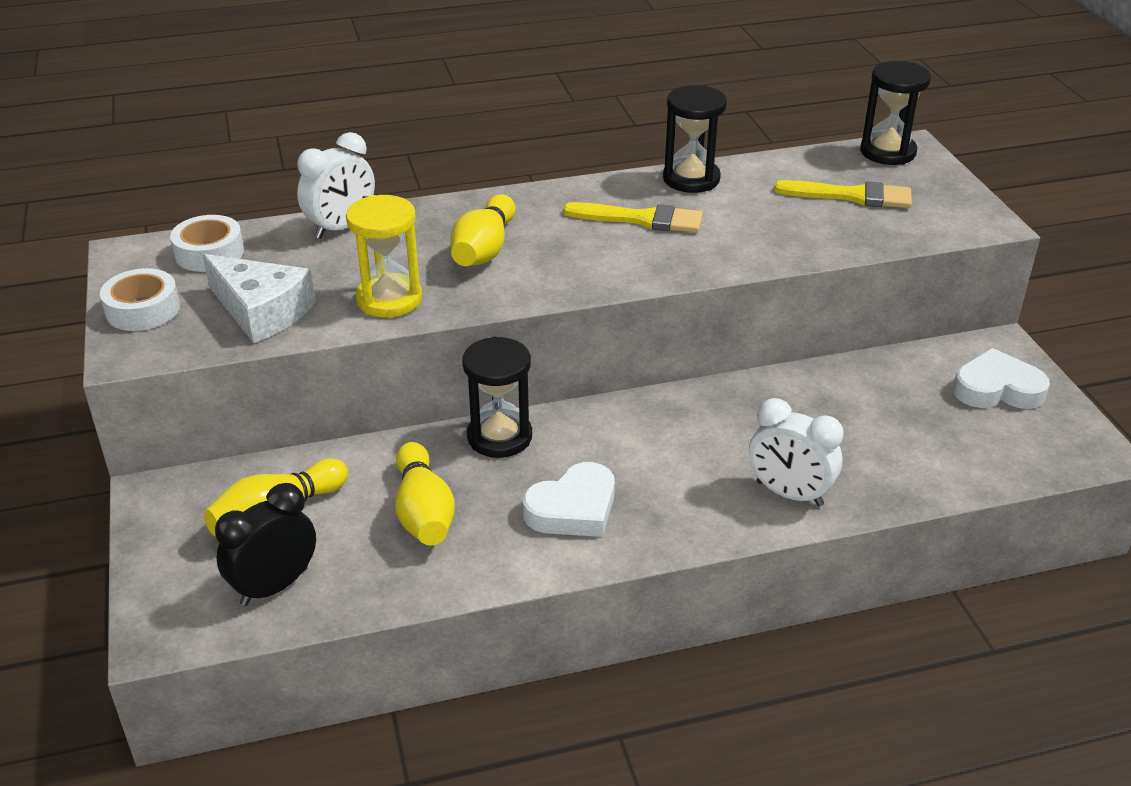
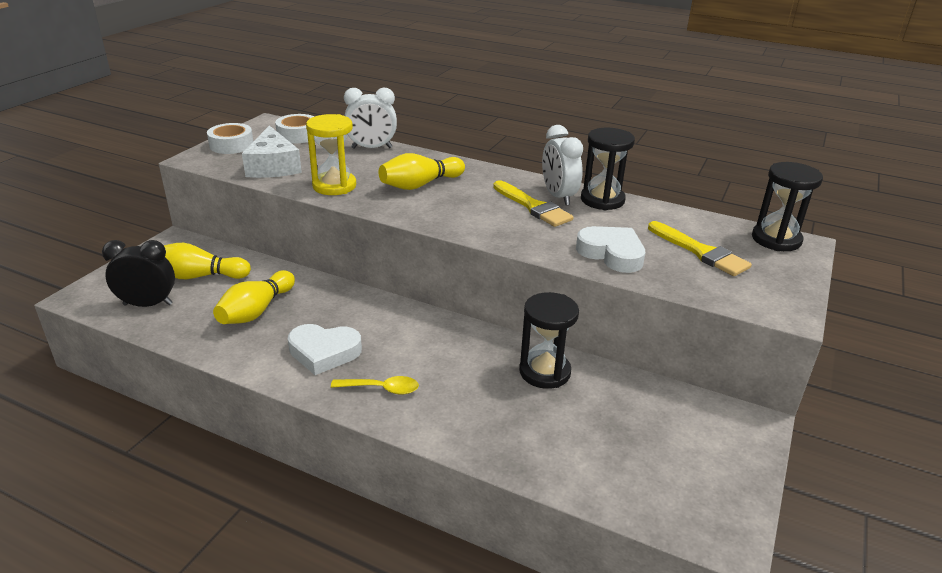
camera: 40 degrees right, 5 degrees down
(499, 437) = (347, 297): black hourglass -> black hourglass (544, 372)
(686, 507) = (381, 389): none -> yellow spoon
(789, 494) = (452, 420): white clock -> white clock (558, 196)
(997, 389) = (705, 447): white heart -> white heart (611, 253)

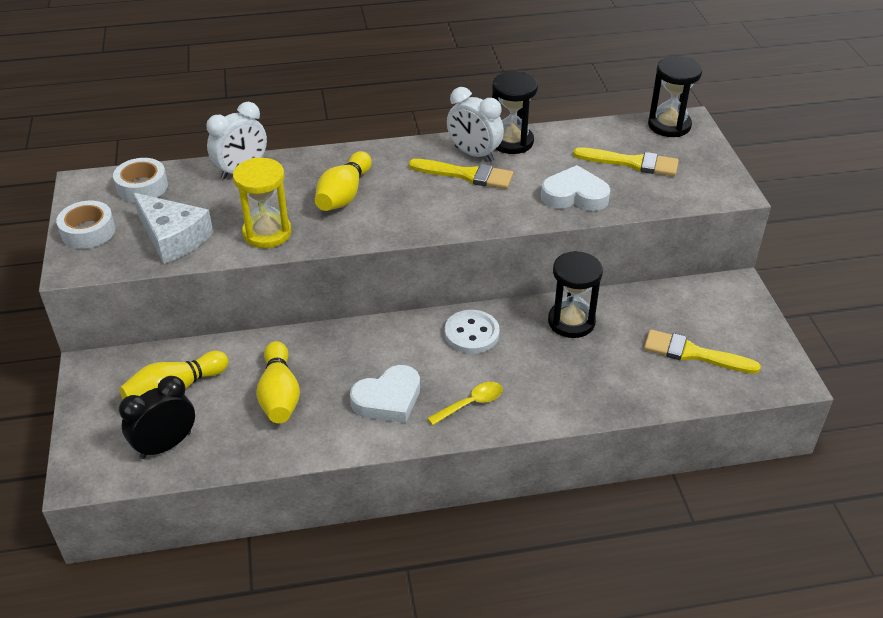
camera: 35 degrees left, 10 degrees up
(447, 340) = (471, 333): none -> white button
(638, 457) = (693, 353): none -> yellow brush

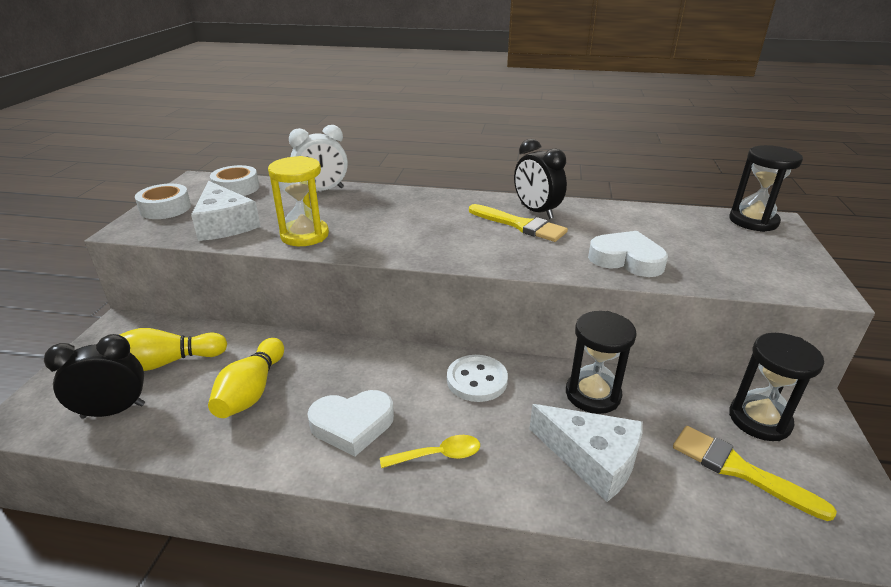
camera: 20 degrees right, 10 degrees down
(344, 195) = (395, 220): yellow bowling pin -> none
(474, 154) = (536, 211): white clock -> black clock
(511, 142) = (578, 208): black hourglass -> black hourglass (759, 420)
(588, 374) = (592, 459): none -> white cheese
(632, 163) = (702, 244): yellow brush -> none

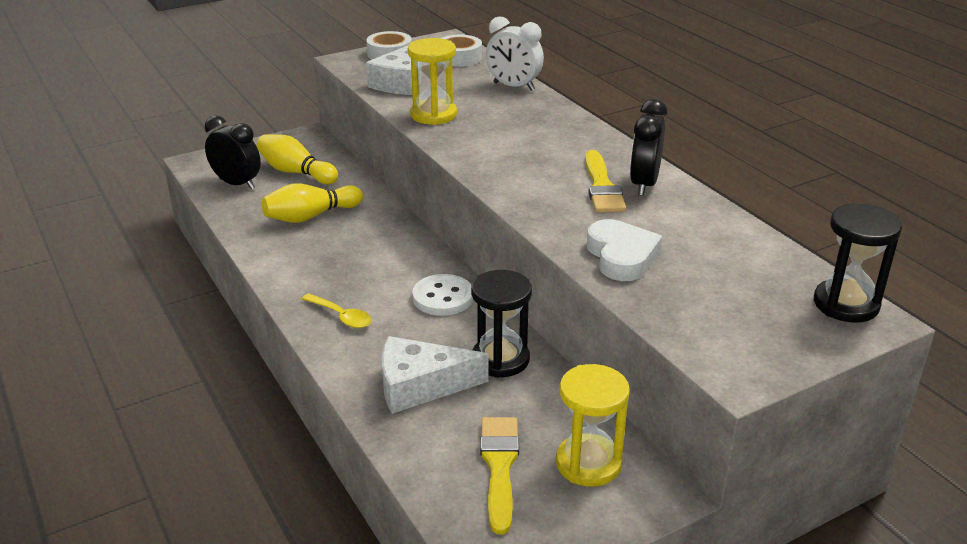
camera: 50 degrees right, 0 degrees up
(352, 425) = (328, 269): white heart -> none
(592, 459) = (420, 386): white cheese -> white cheese turned 90 degrees clockwise
(759, 420) = (588, 463): black hourglass -> yellow hourglass

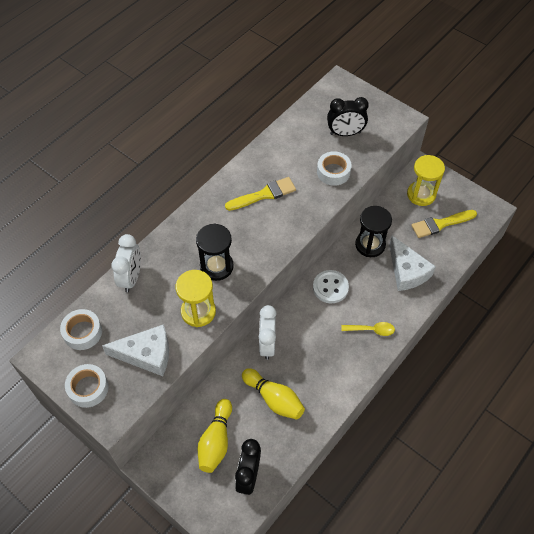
camera: 110 degrees left, 25 degrees up
(341, 316) = (371, 330): yellow spoon -> yellow spoon turned 75 degrees clockwise
(390, 226) = (267, 344): none -> white clock
(621, 256) = (333, 172): white heart -> white tape
(644, 184) = (252, 176): black clock -> black clock (345, 133)
(846, 304) = (333, 90): black hourglass -> black hourglass (216, 266)

